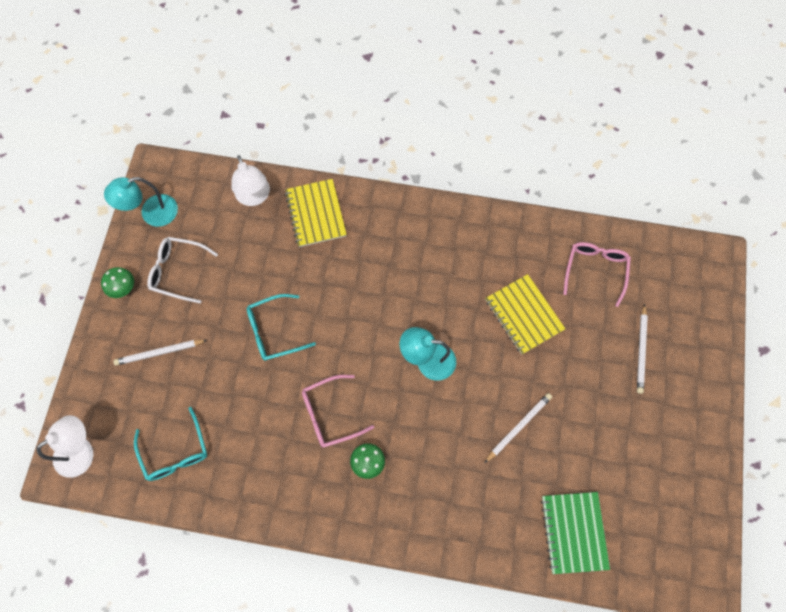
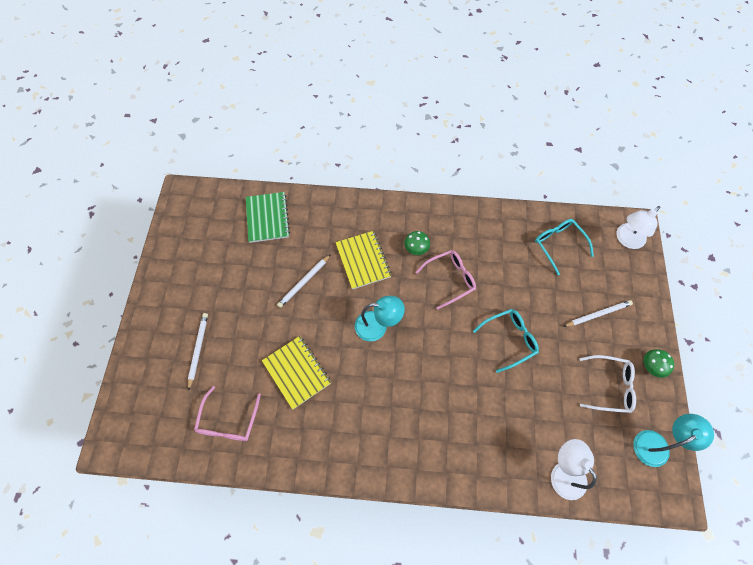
camera: 175 degrees right, 5 degrees down
(315, 214) = (498, 458): yellow notebook -> yellow notebook (363, 260)

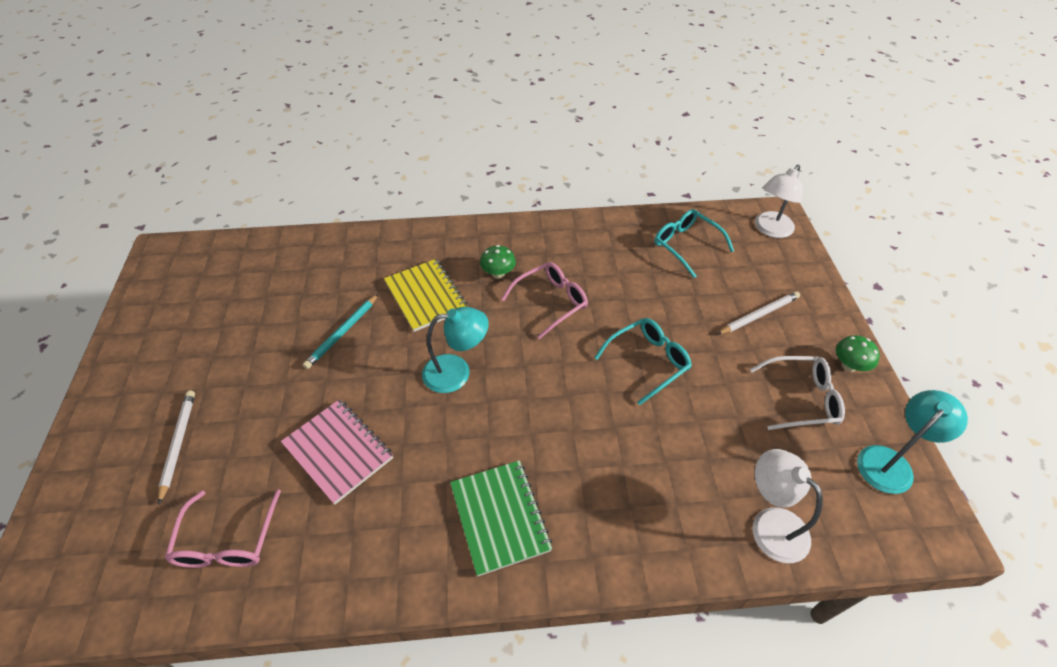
camera: 10 degrees left, 15 degrees down
(267, 218) = (285, 265): green notebook -> green notebook (500, 517)
(297, 372) = (338, 451): yellow notebook -> pink notebook
(304, 282) = (343, 333): white pencil -> turquoise pencil

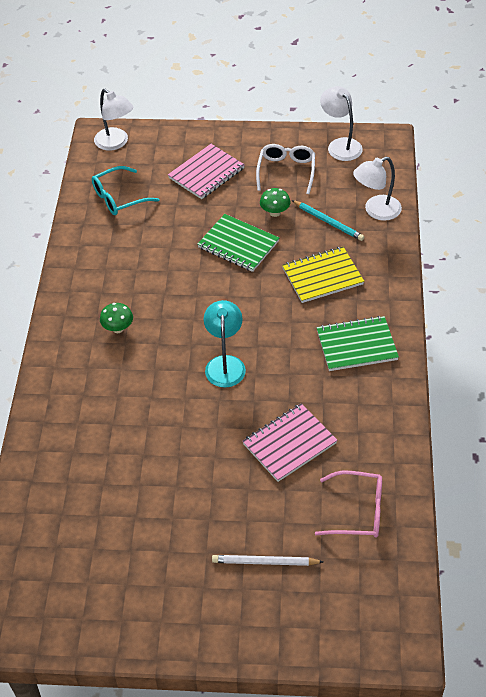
camera: 80 degrees left, 0 degrees up
(343, 333) = (163, 446): turquoise pencil -> turquoise pencil (328, 222)
(426, 296) = (132, 383): yellow notebook -> yellow notebook (322, 276)
(551, 302) = (162, 295): pink glasses -> none
(648, 361) = (238, 244): turquoise glasses -> green notebook
(759, 315) = (206, 173): white pencil -> pink notebook
(849, 366) = (263, 140): green mushroom -> green mushroom (275, 212)
(891, 462) = (340, 145): turquoise lamp -> white lamp

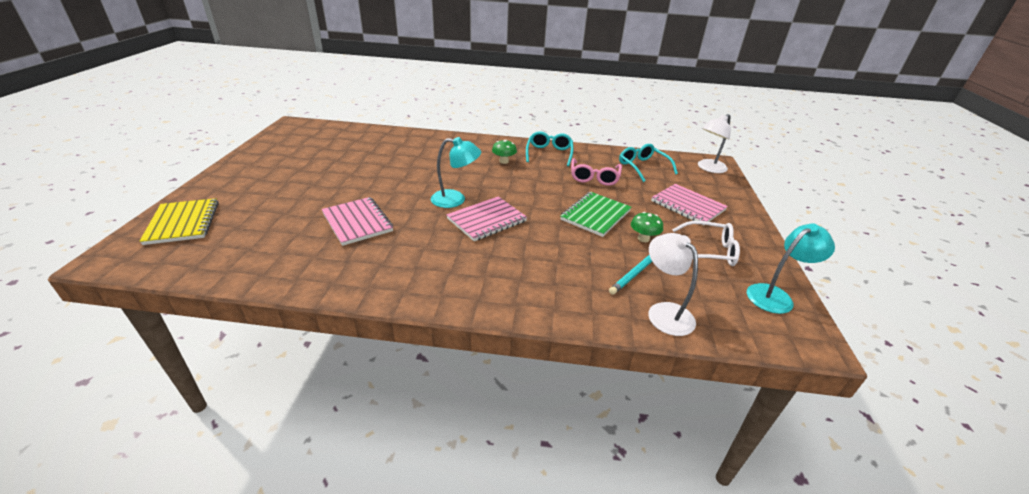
camera: 90 degrees right, 15 degrees down
(89, 283) = (549, 153): none -> turquoise glasses
(264, 331) = (487, 220): none -> pink notebook
(265, 562) = (256, 202): white pencil -> none
(322, 276) = (554, 259): yellow notebook -> yellow notebook (183, 223)
(340, 145) = (775, 296): white lamp -> turquoise lamp
(356, 345) = (455, 272): green notebook -> none
(358, 511) = (262, 250): pink glasses -> pink glasses (594, 177)

